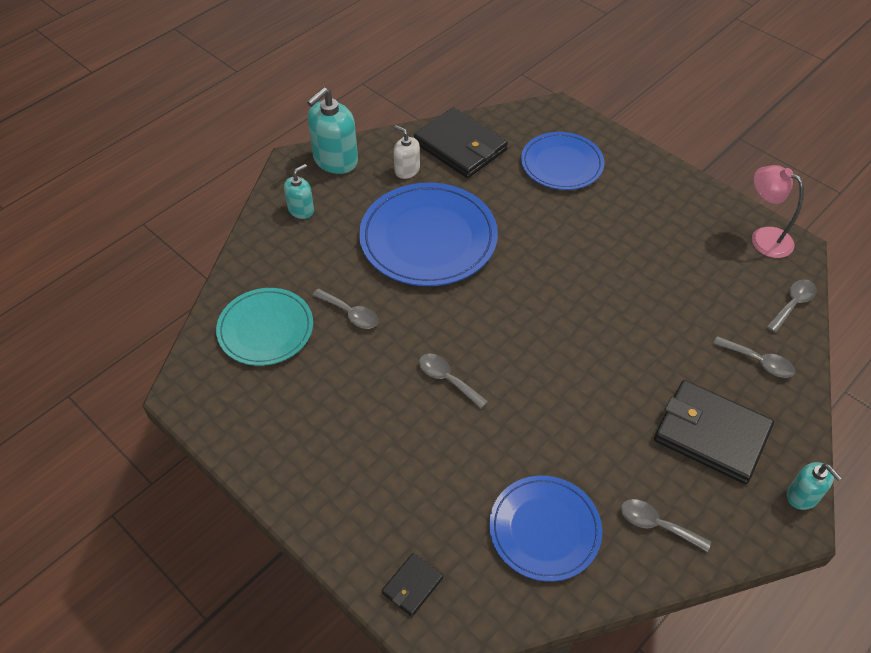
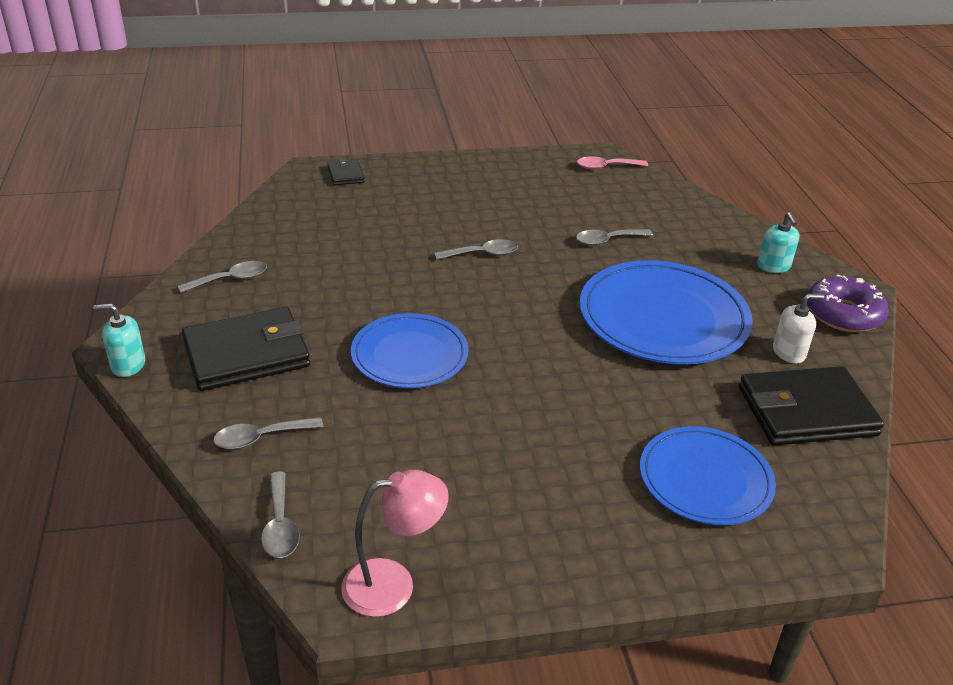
camera: 125 degrees right, 15 degrees down
(211, 378) = (606, 167): none -> pink spoon
(265, 329) = (632, 201): turquoise plate -> none
(335, 160) = (843, 314): turquoise soap dispenser -> purple donut
(544, 529) = (303, 234): blue plate -> blue plate (409, 355)

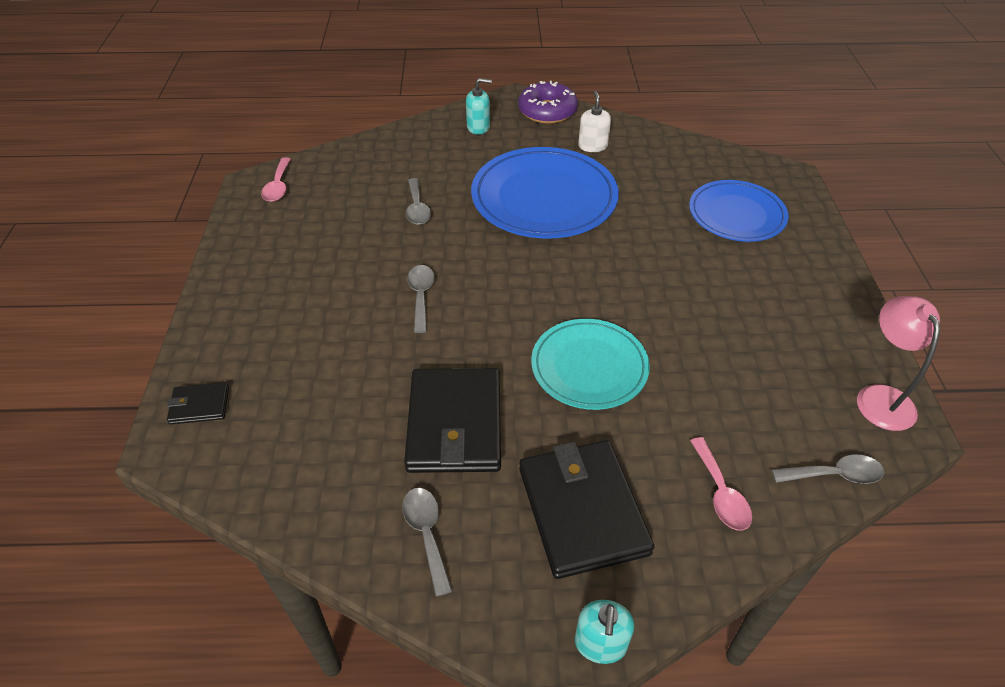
camera: 80 degrees left, 10 degrees up
(260, 438) = (721, 493): grey spoon -> pink spoon
(409, 355) = (589, 367): blue plate -> turquoise plate
(806, 411) = (660, 154): black wallet -> black wallet (455, 424)

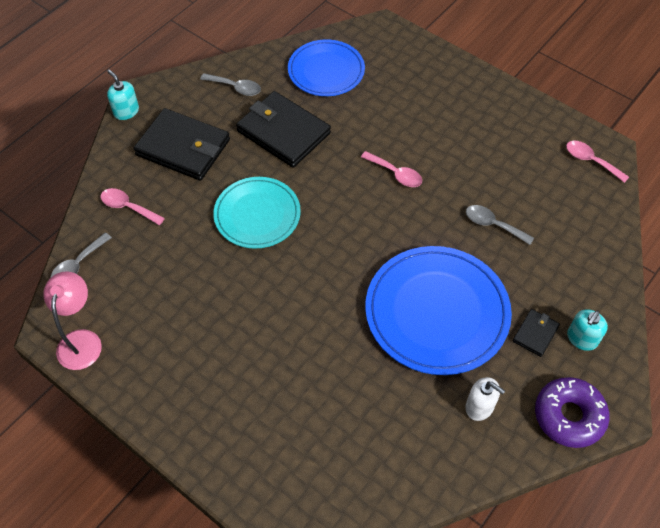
camera: 130 degrees right, 10 degrees up
(199, 405) = (399, 46): black wallet -> black wallet (535, 334)
(421, 296) = (396, 174): grey spoon -> pink spoon
(736, 214) = (295, 432): blue plate -> blue plate (326, 71)
(880, 397) = (81, 340): pink lamp -> pink lamp turned 120 degrees counterclockwise

